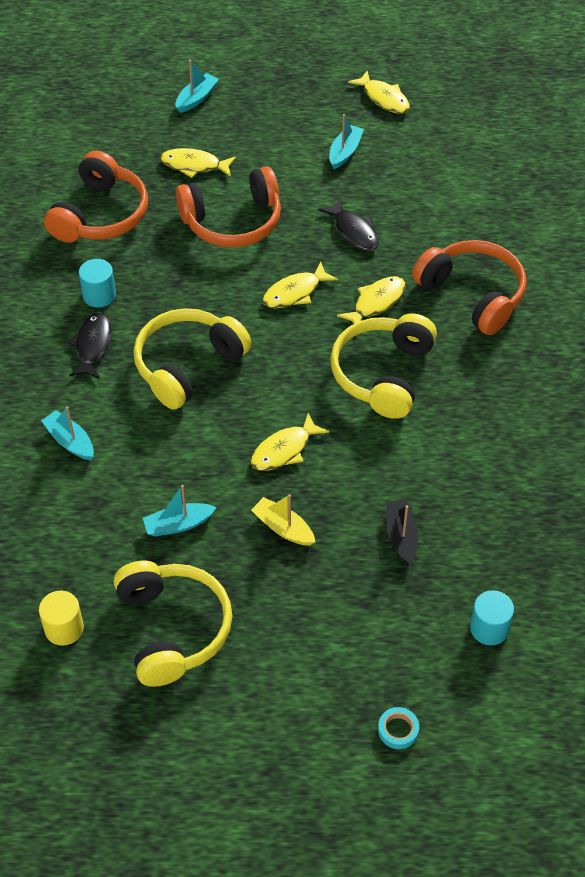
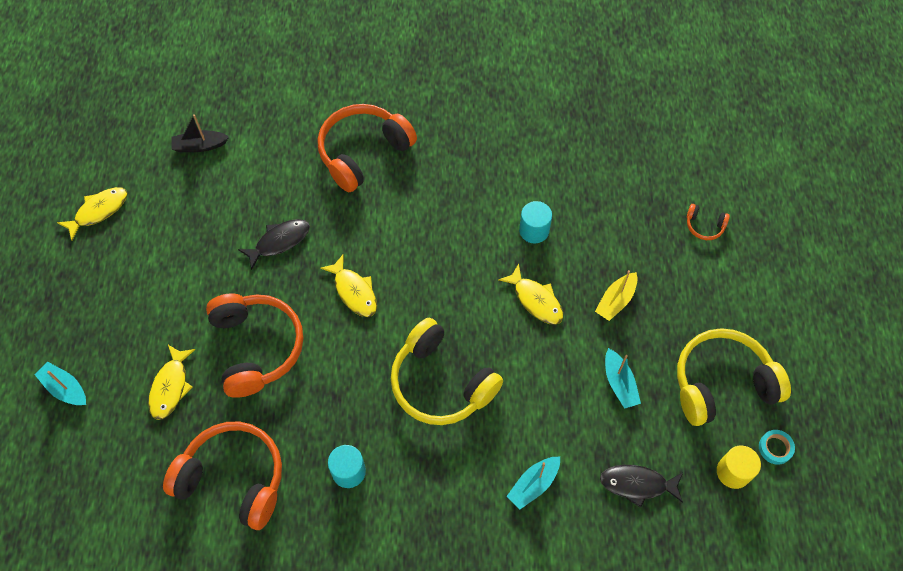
camera: 90 degrees left, 10 degrees up
(93, 345) = (415, 472): black fish -> black fish (637, 484)
(345, 152) = (171, 247): turquoise boat -> none
(376, 302) = (369, 226): yellow fish -> none
(383, 374) = (451, 223): yellow headphones -> none
(390, 632) = (704, 226): none -> orange headphones
(398, 730) = (784, 224): turquoise tape -> turquoise tape (775, 448)
(401, 536) = (616, 216): black boat -> black boat (200, 146)
(489, 628) = (692, 162): turquoise cylinder -> turquoise cylinder (534, 230)

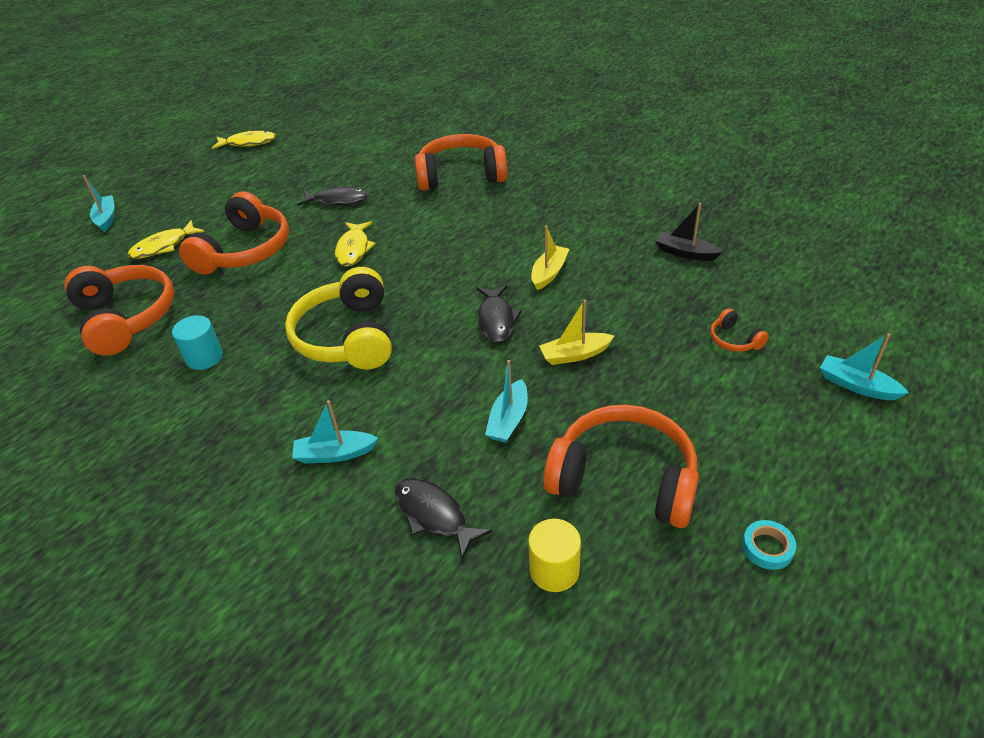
camera: 40 degrees right, 20 degrees down
(200, 146) = (352, 134): black boat -> black boat (685, 253)
(534, 230) = (549, 273): turquoise cylinder -> yellow boat
(535, 300) = (496, 320): yellow fish -> black fish
(722, 383) = (624, 479): yellow headphones -> orange headphones
(775, 448) = (632, 578): turquoise tape -> turquoise tape (767, 548)
(797, 224) = (856, 385): none -> turquoise boat

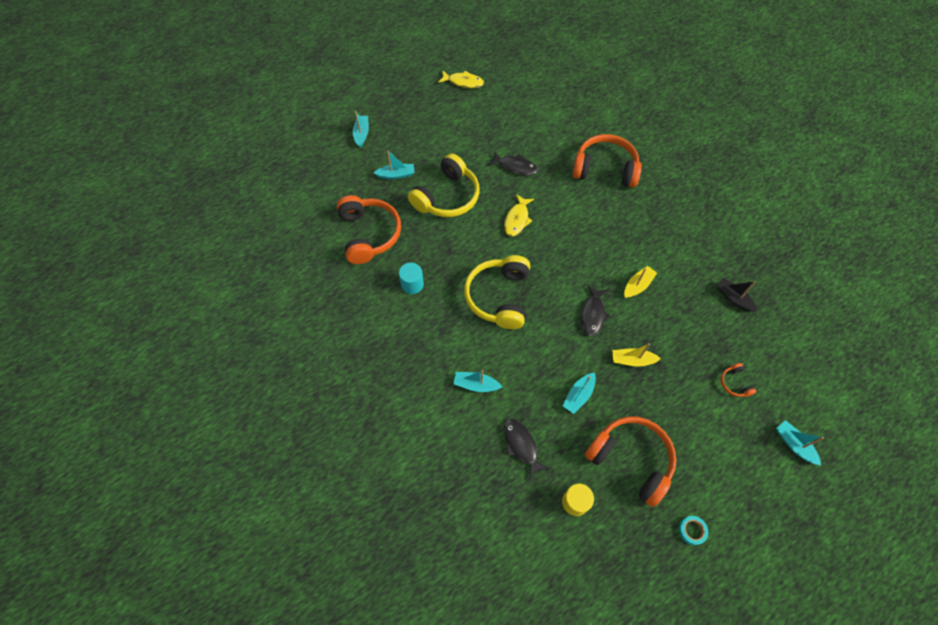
camera: 15 degrees right, 20 degrees up
(163, 246) = (396, 175): yellow fish -> turquoise boat
(245, 250) = (447, 197): orange headphones -> yellow headphones

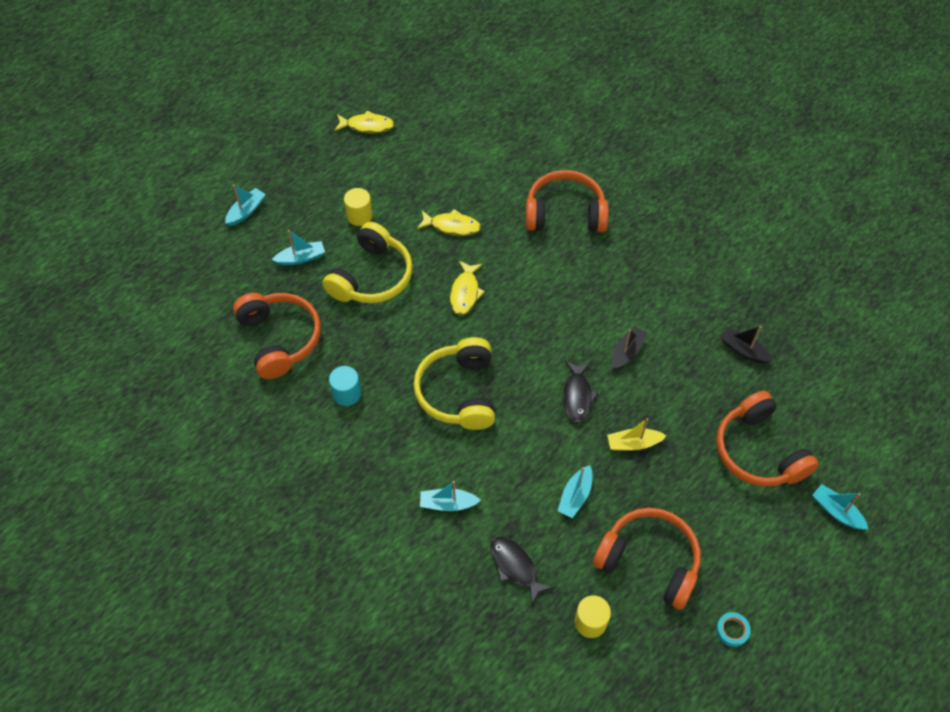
camera: 10 degrees left, 5 degrees down
(361, 134) = (246, 211): turquoise boat -> turquoise boat turned 45 degrees clockwise
(446, 149) = (359, 216): none -> yellow cylinder
(515, 167) = (452, 226): black fish -> yellow fish
(637, 285) = (626, 352): yellow boat -> black boat
(734, 383) = (758, 451): orange headphones -> orange headphones, size x2.34

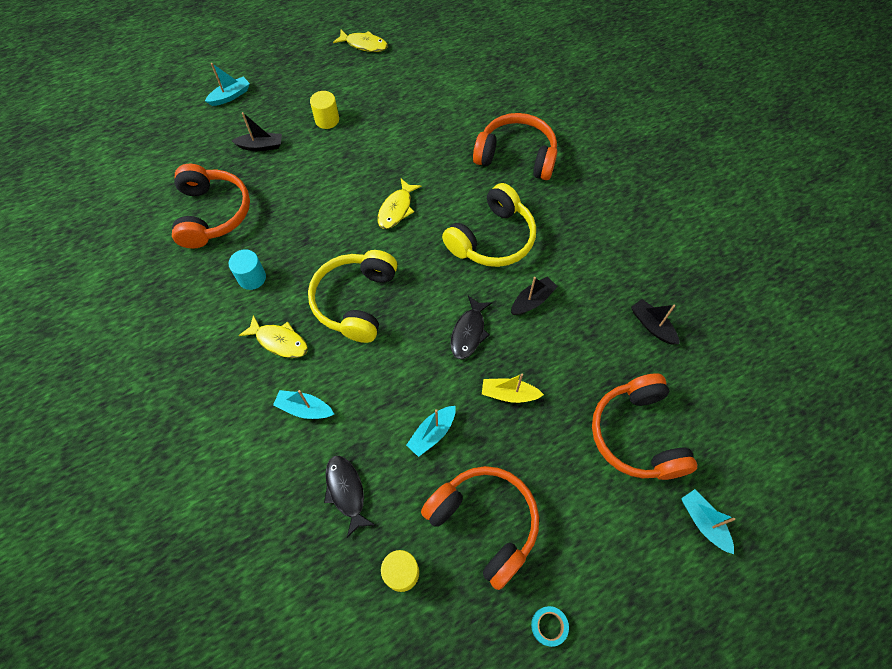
camera: 15 degrees right, 5 degrees up
(301, 258) = (261, 146): turquoise boat -> black boat
(372, 277) = (317, 176): yellow headphones -> yellow headphones (492, 239)
(452, 226) = (407, 146): yellow fish -> yellow fish (279, 341)

